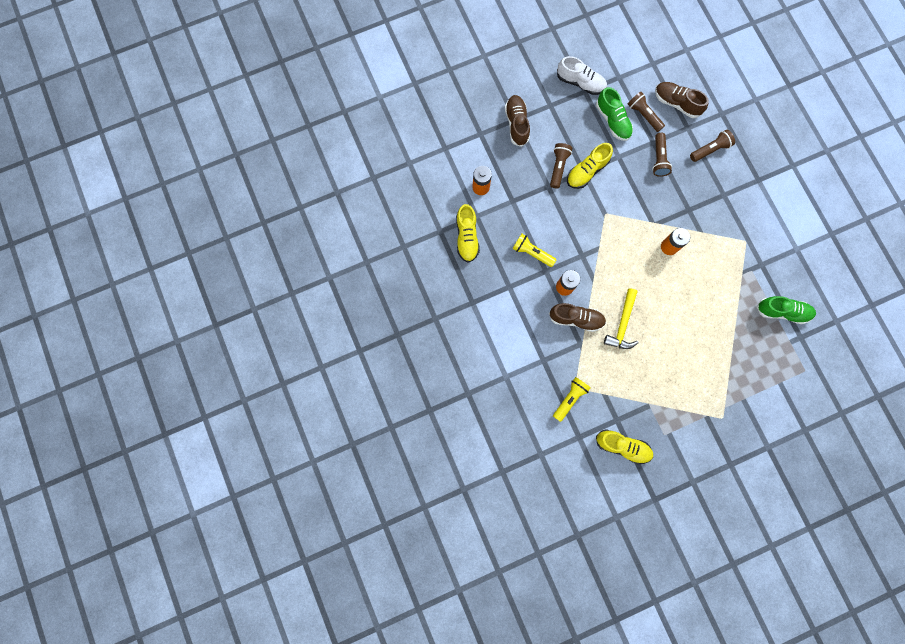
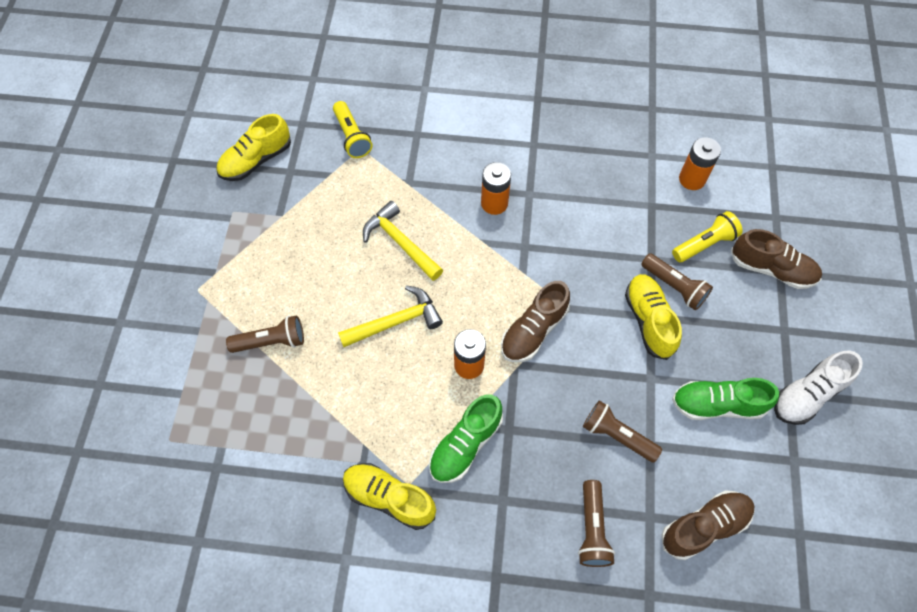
camera: 120 degrees right, 15 degrees down
(467, 237) = (628, 132): yellow shoe -> yellow shoe (389, 498)
(532, 253) = (564, 191): yellow flashlight -> yellow flashlight (704, 244)
(576, 319) = (444, 194): brown shoe -> brown shoe (533, 330)
(643, 115) = (706, 458): brown flashlight -> brown flashlight (271, 341)
(670, 298) = (395, 322): none -> yellow hammer
(782, 312) = (270, 465): green shoe -> green shoe (465, 444)

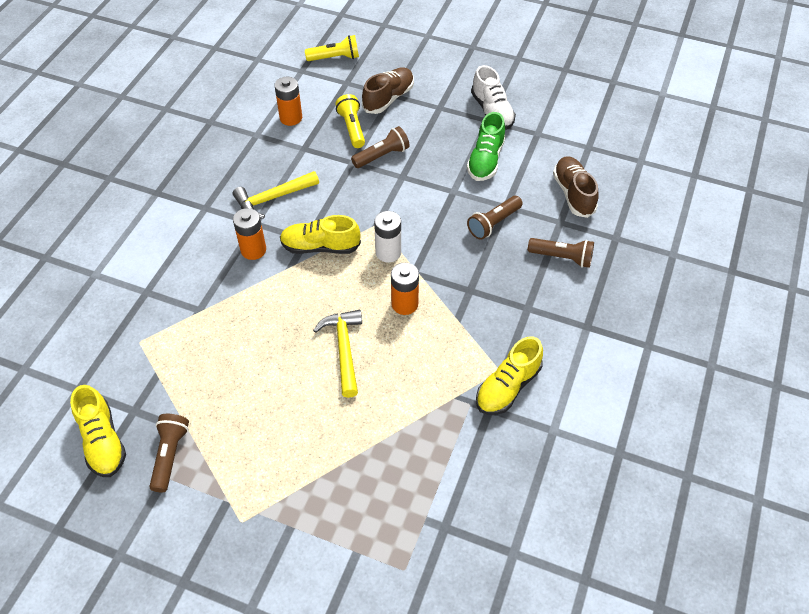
camera: 75 degrees left, 10 degrees down
(271, 341) = (327, 458): brown flashlight -> brown flashlight (170, 455)
(352, 136) = (120, 346): yellow flashlight -> yellow flashlight (335, 58)
(400, 243) = (263, 329): yellow hammer -> yellow hammer (273, 198)
(465, 444) = (475, 322): green shoe -> none
(533, 330) = (388, 252): brown shoe -> white battery
(649, 321) = (405, 179): yellow shoe -> yellow shoe (320, 247)

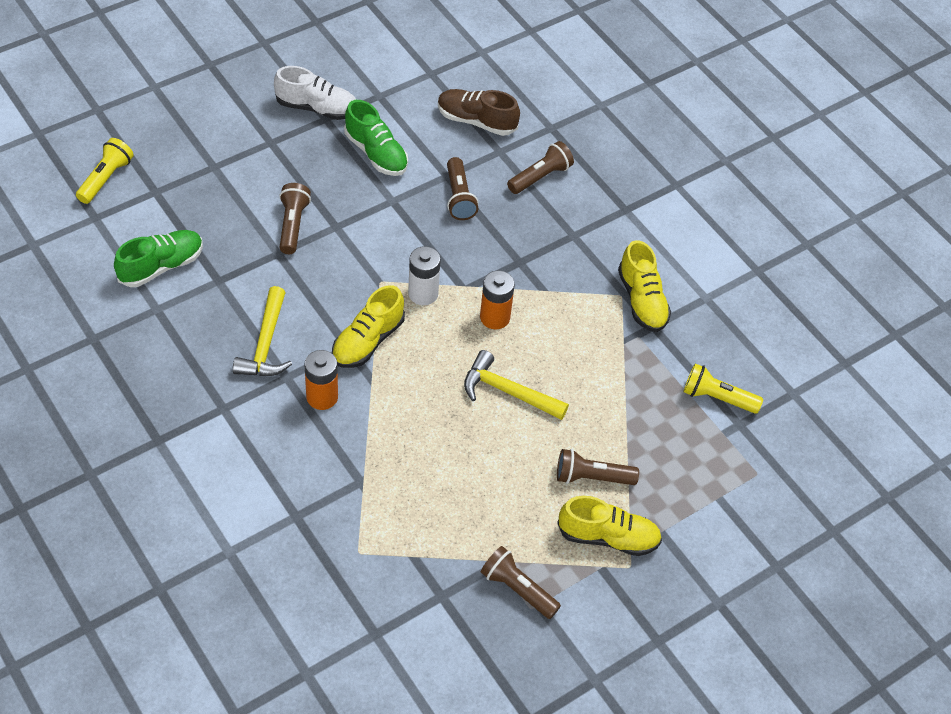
camera: 60 degrees left, 0 degrees up
(103, 441) = (457, 638): yellow shoe -> yellow shoe (608, 537)
(291, 118) = (161, 266): orange battery -> green shoe
(307, 448) = (592, 477): none -> brown flashlight
(352, 128) = (229, 225): yellow flashlight -> yellow flashlight (717, 398)
(388, 98) = (216, 172): brown shoe -> none

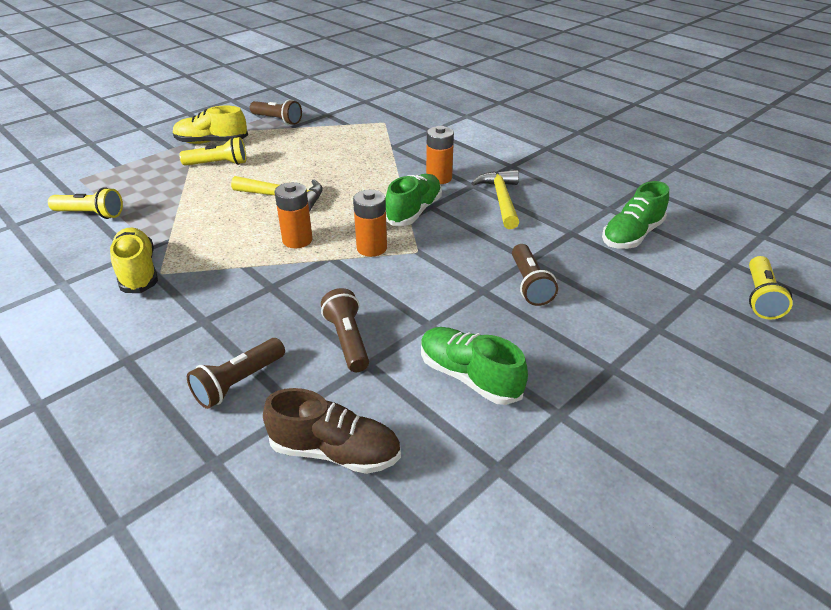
camera: 175 degrees right, 15 degrees down
(317, 108) = (580, 428): white shoe -> none
(368, 341) = (414, 211): yellow shoe -> green shoe
(423, 293) = (371, 248): white battery -> orange battery
(592, 477) = (218, 164): brown flashlight -> yellow flashlight

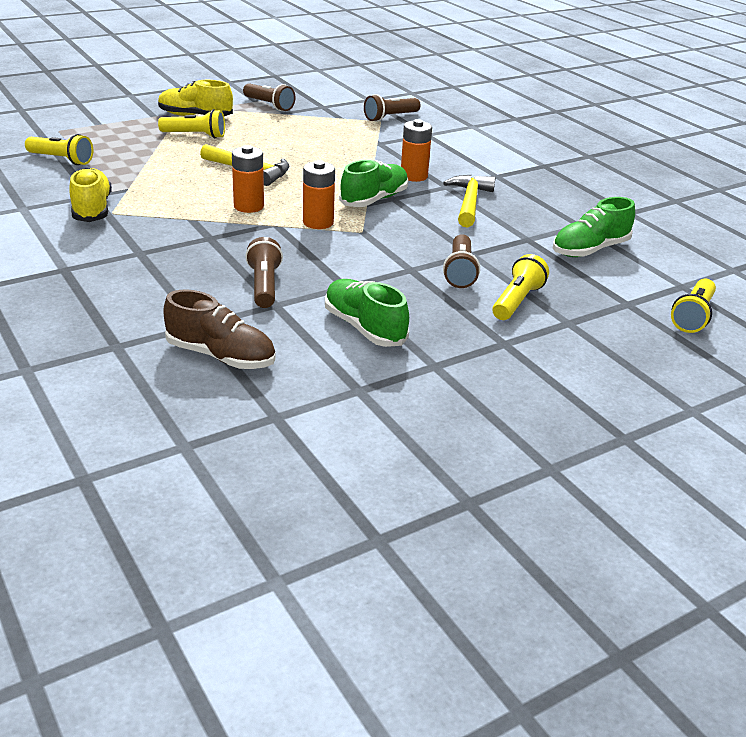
camera: 10 degrees right, 5 degrees down
(239, 382) = (155, 299): brown flashlight -> brown flashlight (390, 117)
(598, 310) = (517, 301): none -> yellow flashlight

